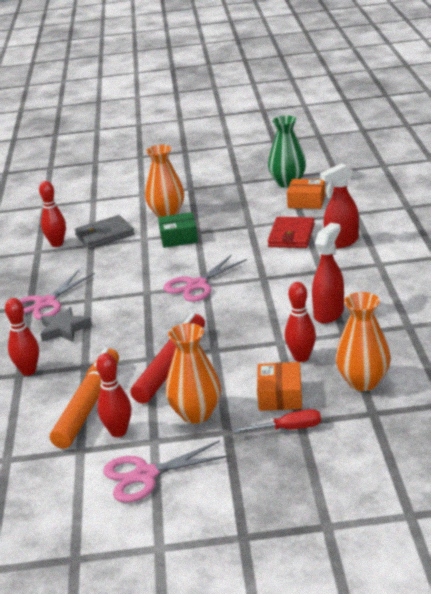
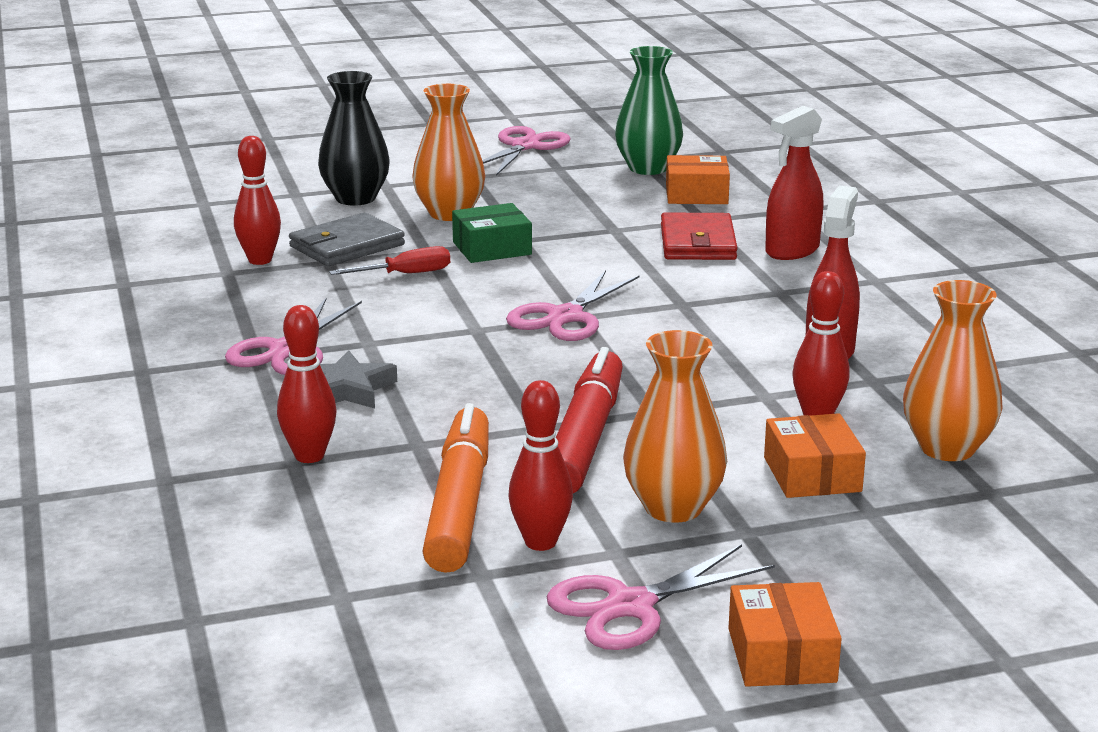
camera: 15 degrees left, 5 degrees down
(122, 203) = (355, 198): none -> black vase
(208, 512) = (781, 655): none -> orange box
(227, 167) = (524, 146): none -> pink scissors
(288, 429) = (855, 522): red screwdriver -> red screwdriver (405, 274)

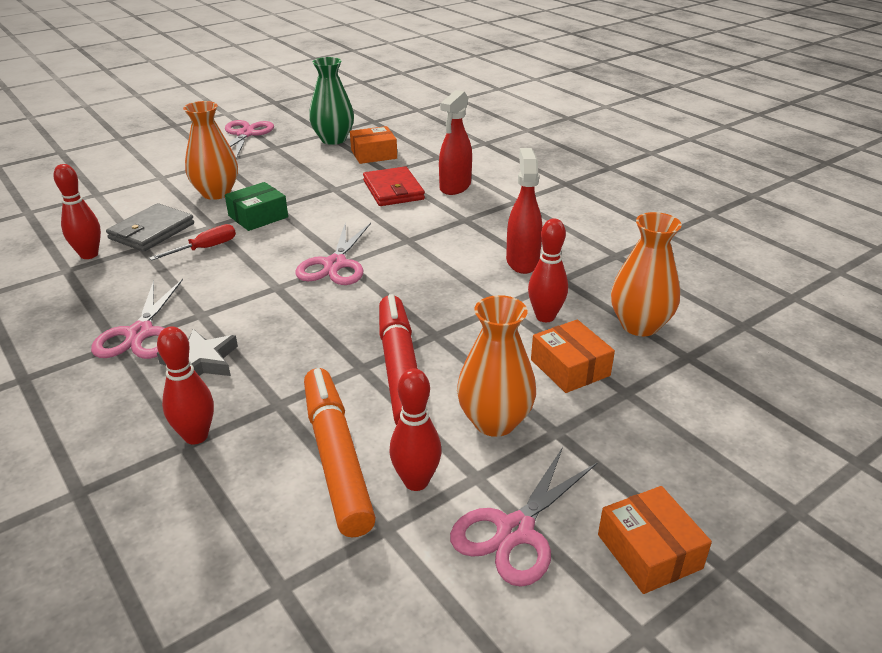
camera: 20 degrees left, 10 degrees up
(355, 198) = (143, 191): black vase -> none

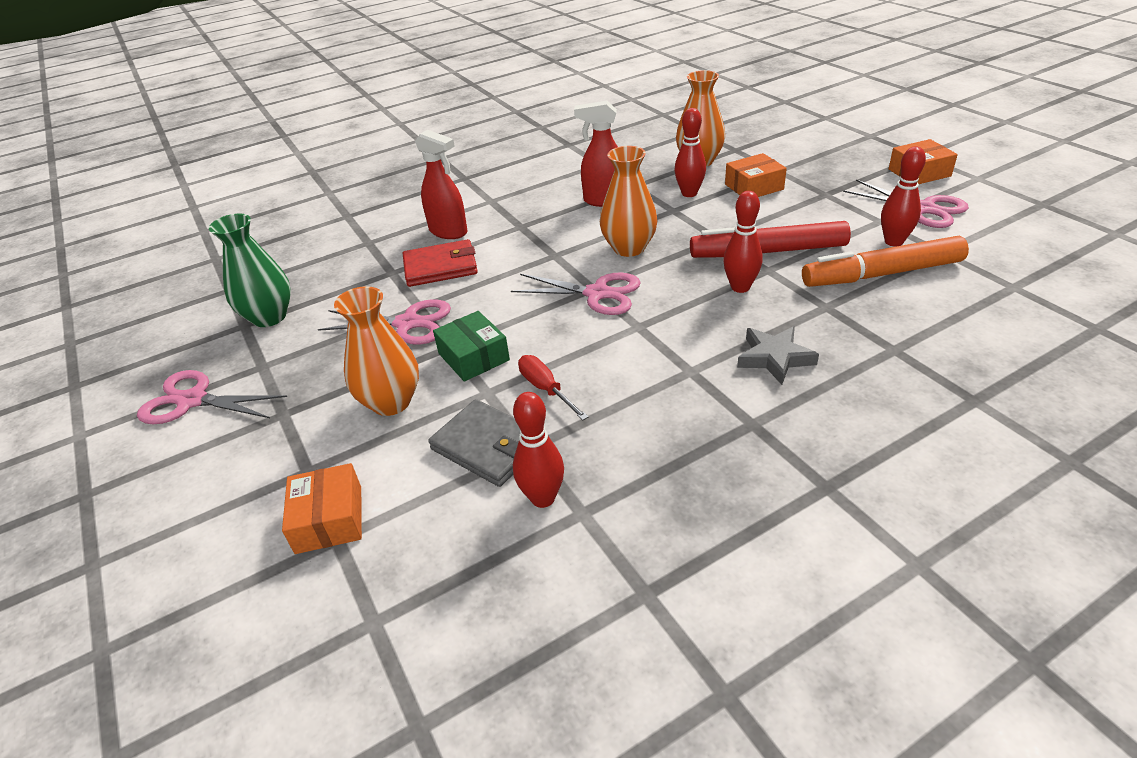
camera: 80 degrees left, 5 degrees up
(140, 333) = (730, 409): pink scissors -> pink scissors (407, 323)
(196, 436) = (881, 344): red bowling pin -> red bowling pin (740, 287)
(374, 154) = (336, 284): orange box -> orange box (329, 519)
(494, 421) = (821, 214): orange vase -> orange vase (629, 248)

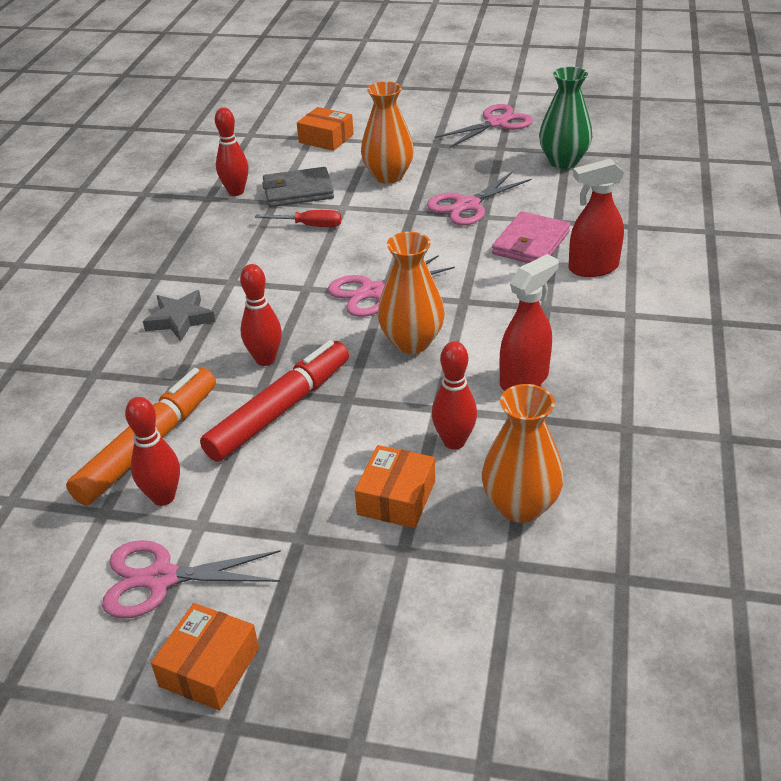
camera: 130 degrees right, 0 degrees up
(440, 267) = (531, 243): red wallet -> pink wallet
(473, 357) = (385, 215): green box -> none

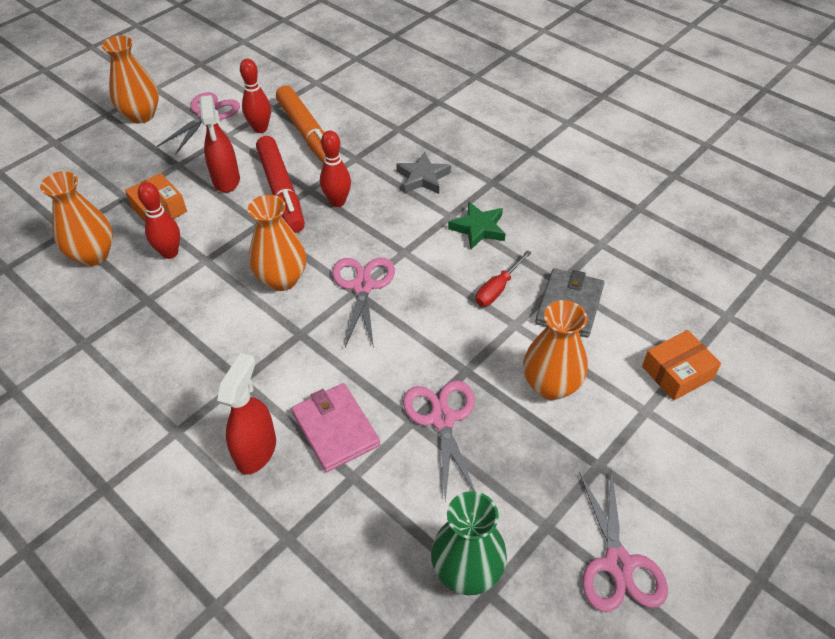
camera: 120 degrees right, 10 degrees up
(209, 667) = (141, 115): orange box -> orange vase
(236, 192) = (599, 264): red bowling pin -> none
(237, 260) = (478, 228): none -> green star
(524, 379) = (182, 318): red spray bottle -> red spray bottle (226, 180)

